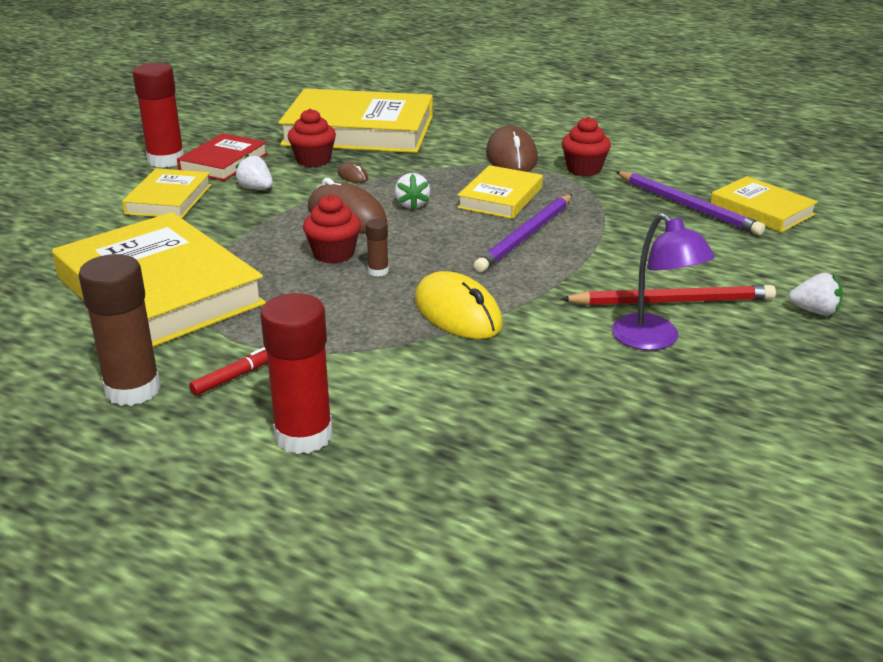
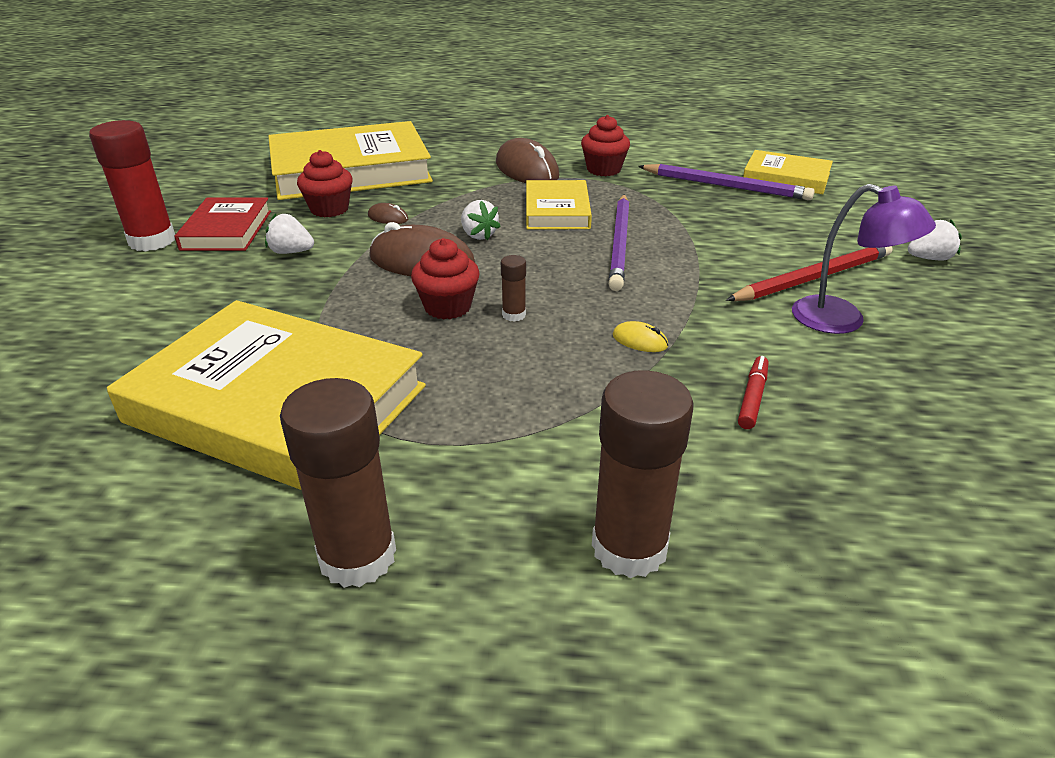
camera: 25 degrees left, 5 degrees up
(169, 199) = (194, 286): yellow book -> none
(234, 377) = (474, 493): red marker -> red marker (752, 398)
(303, 436) = (629, 547): red glue stick -> brown glue stick
(457, 313) = (640, 341): yellow mouse -> yellow mouse, size x0.45

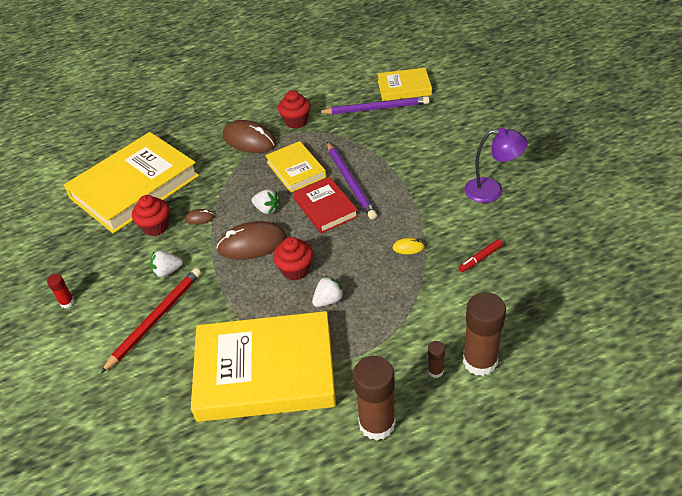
camera: 25 degrees left, 10 degrees up
(152, 241) = (67, 302): red glue stick -> red glue stick, size x0.46
(227, 230) = (107, 272): red book -> red book (325, 208)
(514, 315) = (334, 259): brown glue stick -> brown glue stick (435, 371)
(752, 398) = (480, 258): red marker -> red marker turned 120 degrees counterclockwise
(813, 278) = (462, 166): red pencil -> red pencil (155, 319)
(929, 258) = (508, 127): white strawberry -> white strawberry (328, 300)

